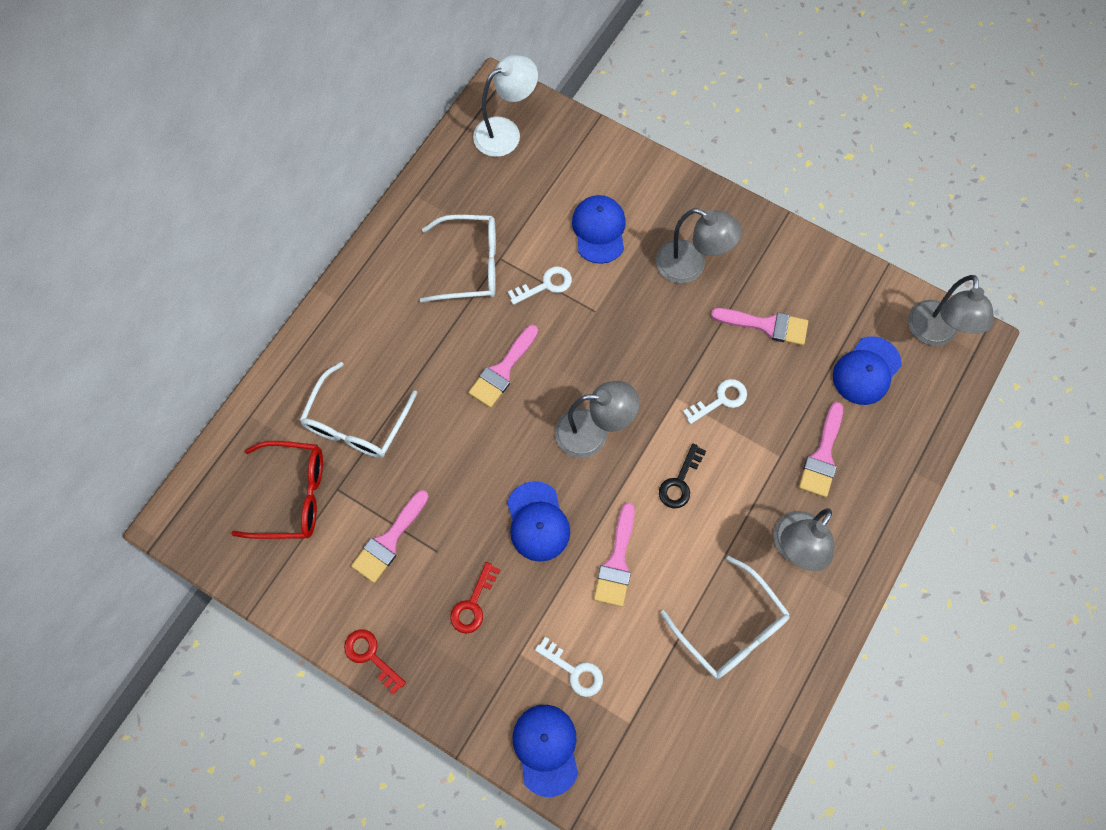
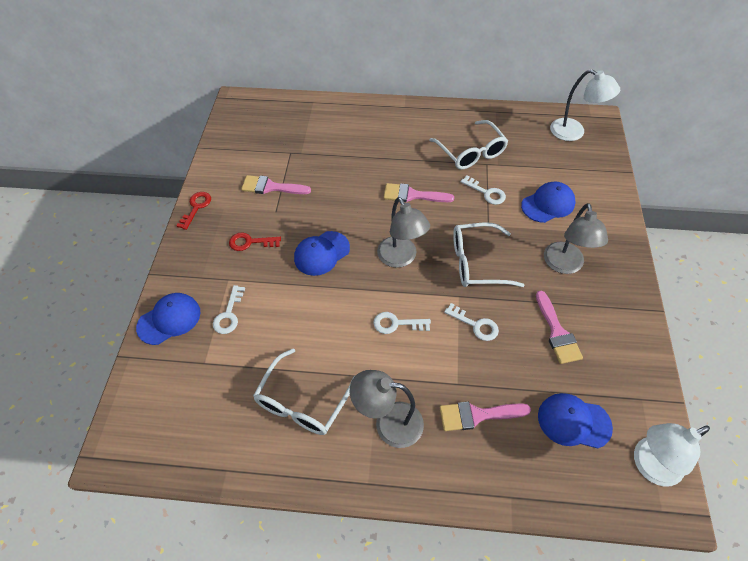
camera: 65 degrees right, 15 degrees down
(291, 495) = (276, 136): red glasses -> none
(357, 421) = (336, 144): white glasses -> white glasses (478, 262)
(617, 562) = (316, 308): pink brush -> none
(680, 482) = (396, 324): black key -> white key
(933, 334) = (649, 466): grey lamp -> white lamp

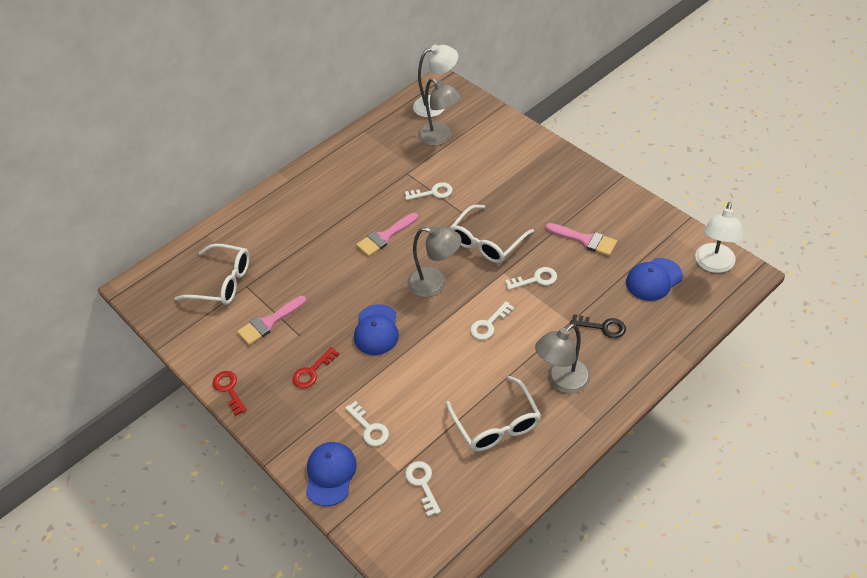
camera: 45 degrees left, 5 degrees down
(204, 388) = (422, 483): none -> white key
(470, 152) = (384, 174): white glasses -> white glasses (221, 282)
(477, 415) = (603, 327): pink brush -> black key
(548, 204) = (481, 167): blue cap -> none
(564, 265) = (540, 197): grey lamp -> grey lamp (440, 137)

